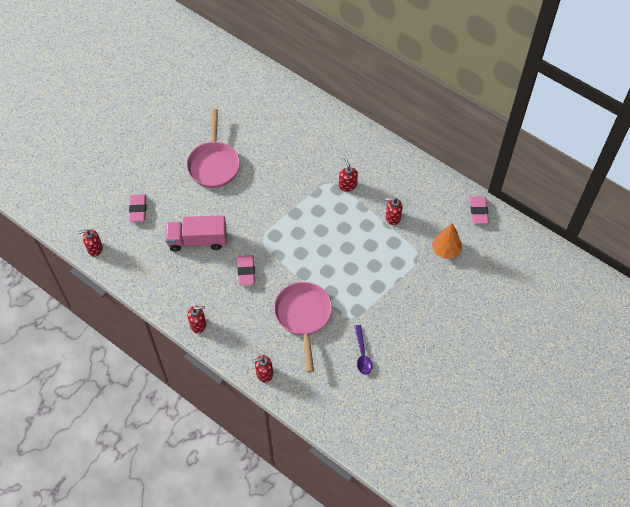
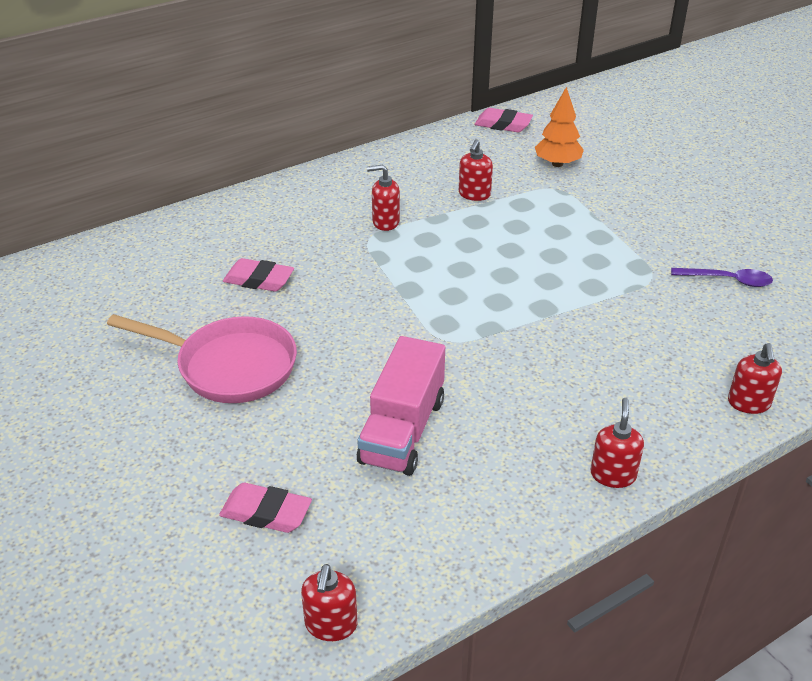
camera: 70 degrees left, 20 degrees down
(246, 271) = (509, 377): pink eraser -> pink eraser (259, 280)
(303, 316) = (634, 327): pink pan -> none

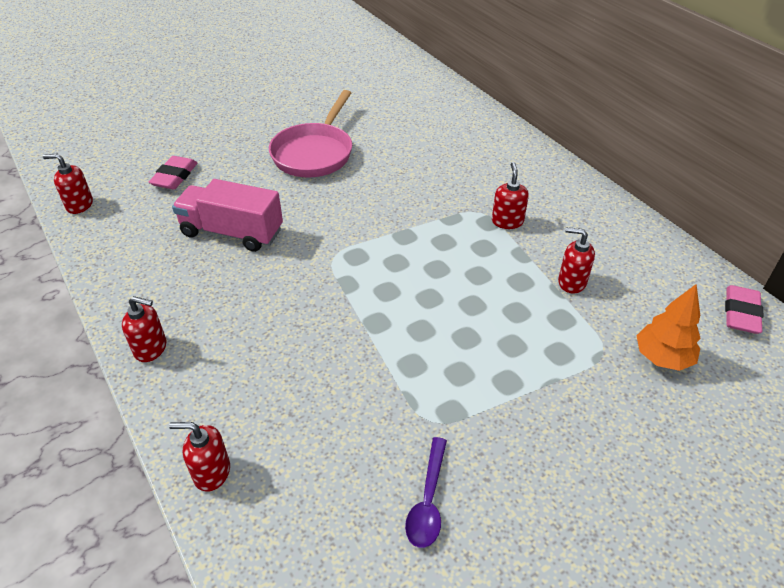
camera: 90 degrees right, 5 degrees up
(259, 280) = (414, 158): pink eraser -> none

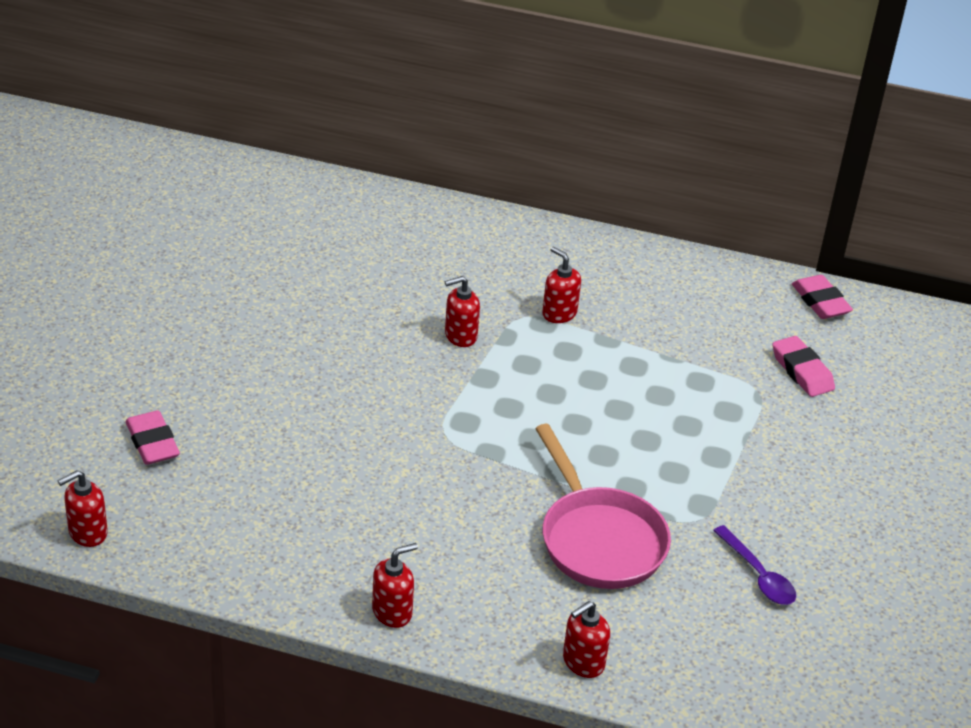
camera: 45 degrees left, 5 degrees down
(232, 232) = (310, 466): pink truck -> none
(314, 153) = (275, 335): pink pan -> pink pan (599, 540)
(571, 282) = (674, 344): red soap dispenser -> red soap dispenser (460, 336)
(662, 358) = (802, 371): orange tree -> pink eraser

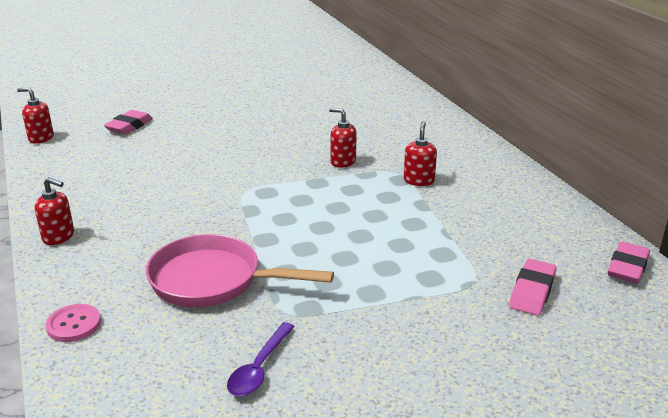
camera: 55 degrees right, 10 degrees down
(583, 662) = (74, 324): red soap dispenser -> pink button
(599, 540) = (213, 280): pink pan -> pink pan turned 75 degrees clockwise

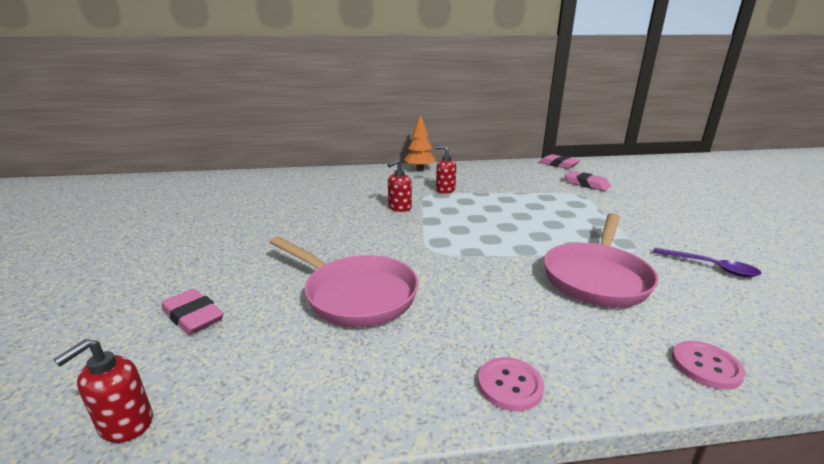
camera: 75 degrees left, 5 degrees down
(59, 237) = (510, 385): red soap dispenser -> pink button
(162, 170) = (355, 295): none -> pink pan
(488, 156) = (419, 169): none -> orange tree

